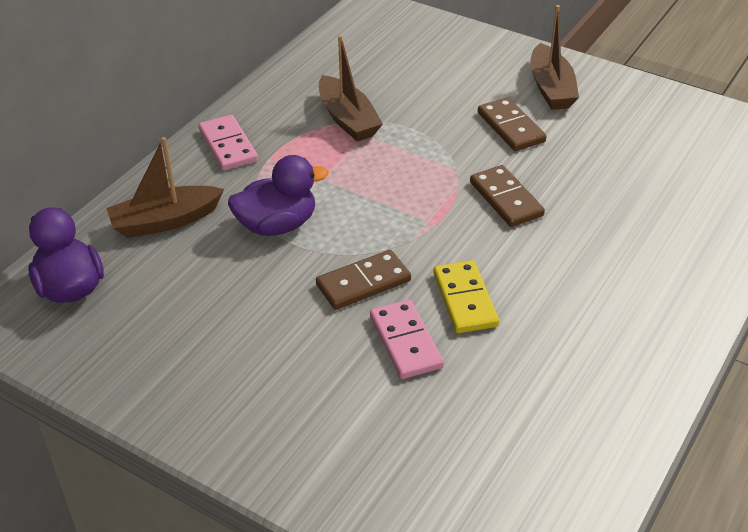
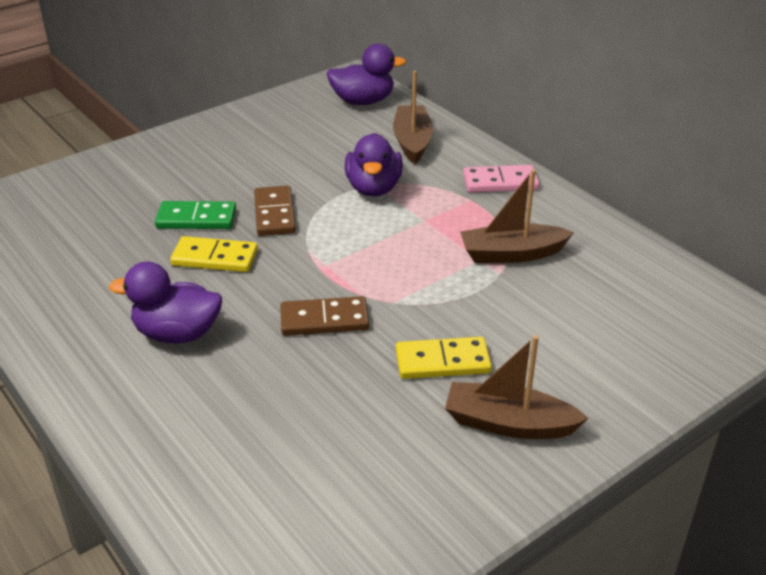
camera: 110 degrees right, 5 degrees down
(405, 342) = (196, 219): pink domino -> green domino
(510, 127) = (442, 361): brown domino -> yellow domino
(587, 281) = (177, 333): none -> purple duck

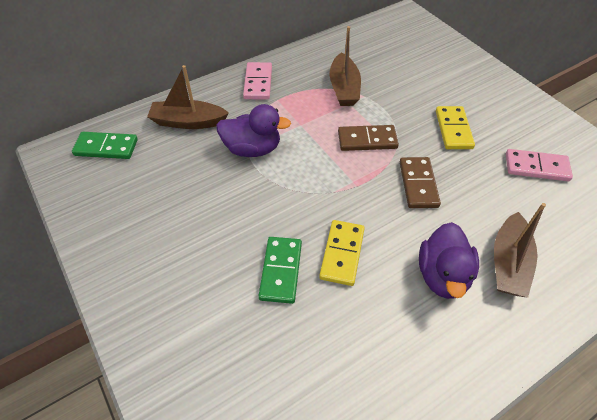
camera: 85 degrees left, 15 degrees up
(274, 214) = (280, 212): brown domino -> brown domino (367, 140)
(363, 101) = (106, 147): purple duck -> green domino
(369, 450) = (536, 167): none -> pink domino
(509, 424) = (500, 109): brown boat -> brown boat (508, 263)

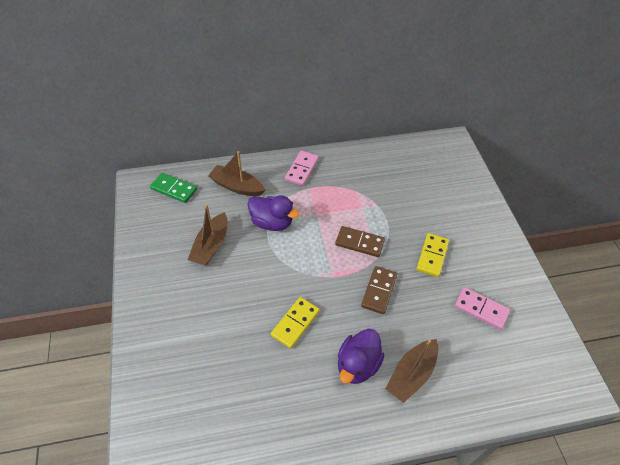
camera: 20 degrees right, 0 degrees up
(280, 271) = (248, 320): green domino -> none
(344, 88) = (365, 194): brown boat -> brown boat (211, 246)

